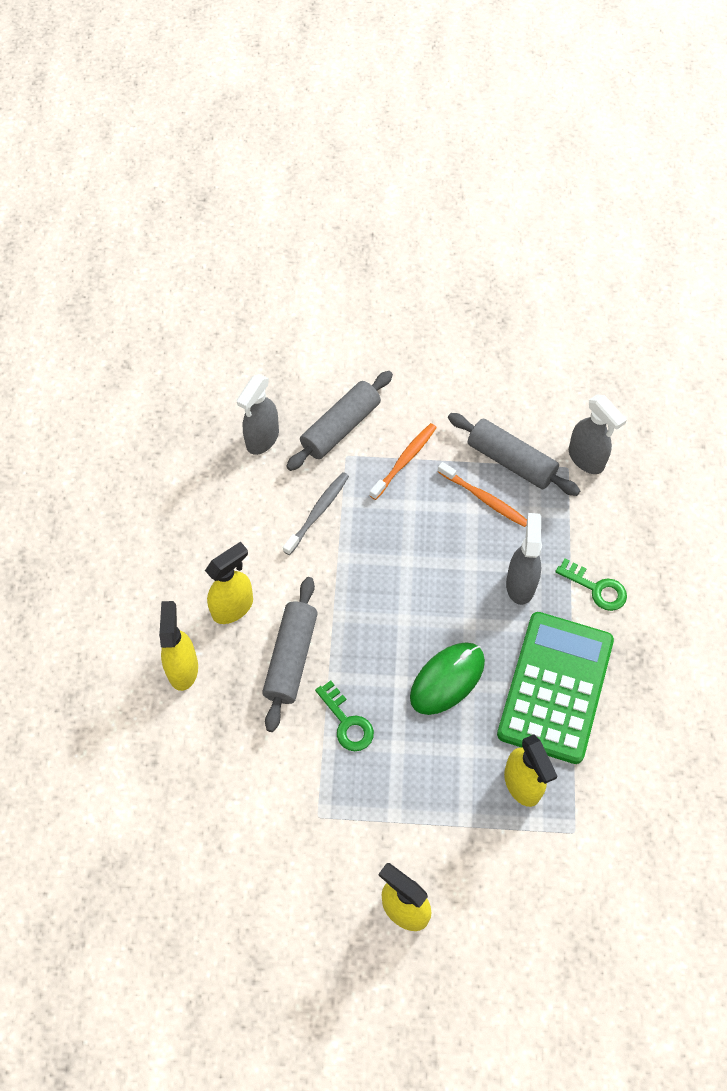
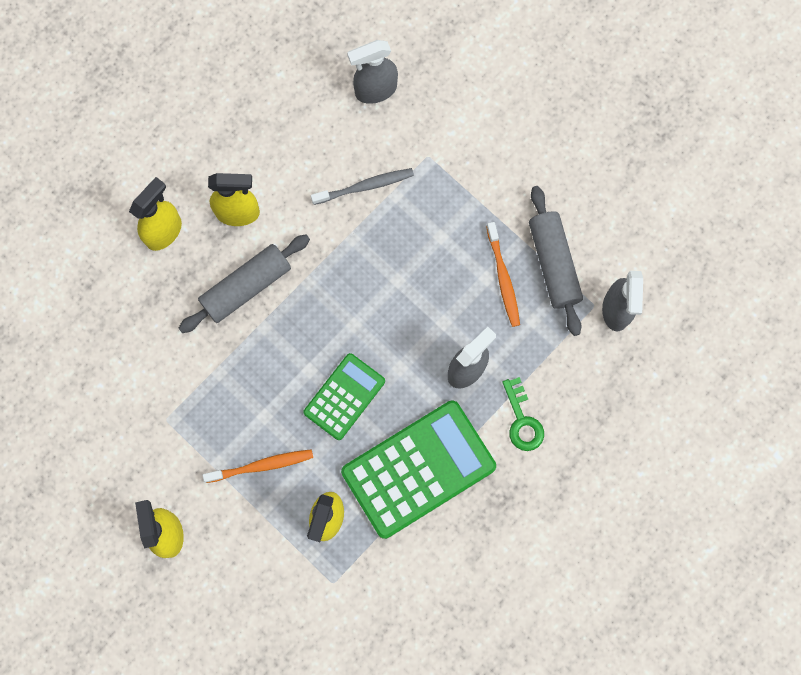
camera: 40 degrees right, 15 degrees up
(340, 427) = (444, 128): grey rolling pin -> none
(346, 722) = (244, 368): green key -> none
(404, 460) = (470, 196): orange toothbrush -> orange toothbrush (261, 465)
(447, 679) = (344, 396): green mouse -> green calculator

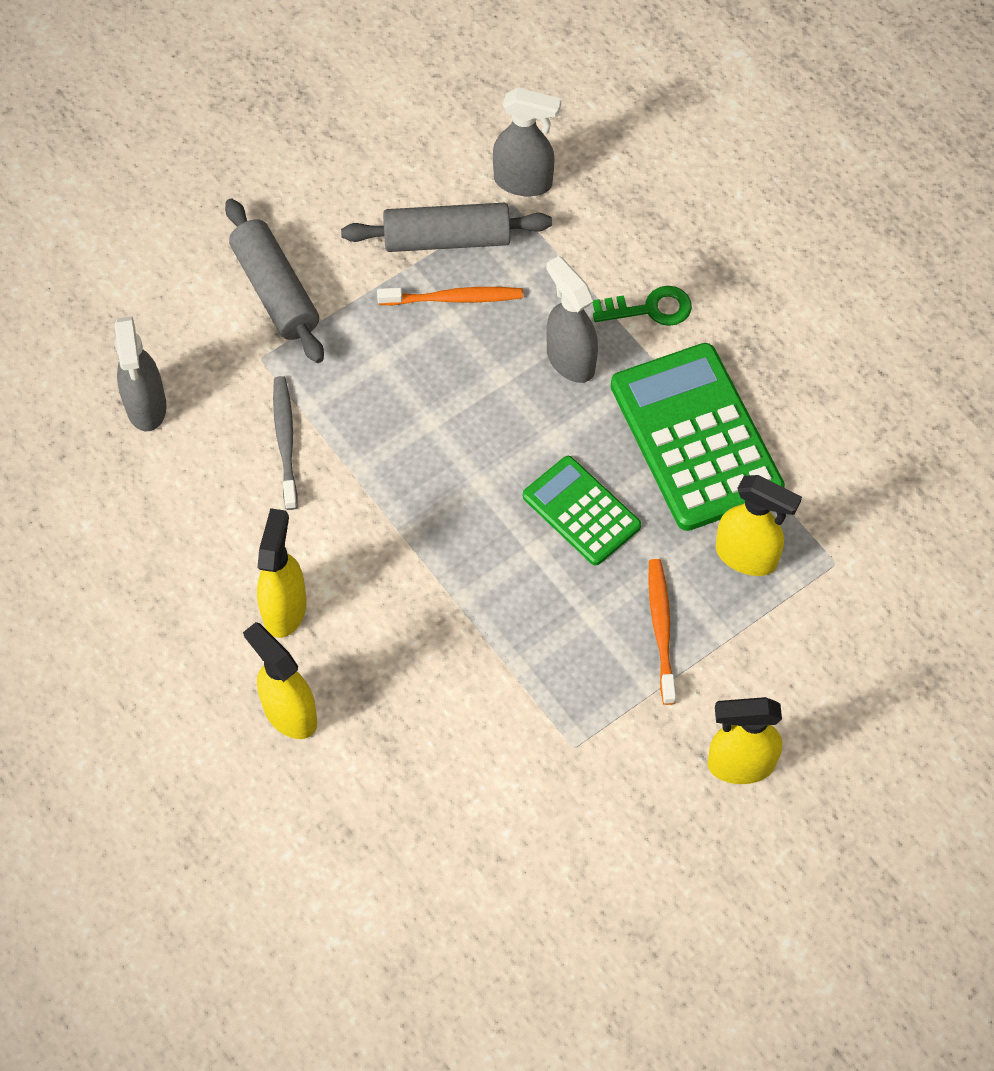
camera: 80 degrees left, 15 degrees down
(246, 287) = (398, 613): grey rolling pin -> grey rolling pin (275, 291)

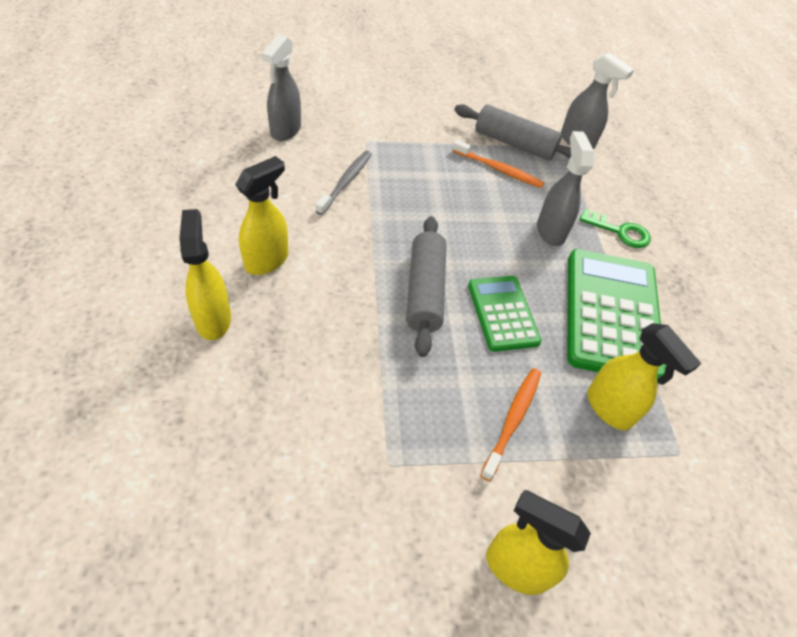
camera: 25 degrees right, 10 degrees down
(275, 291) = (400, 119): grey rolling pin -> grey rolling pin (424, 291)

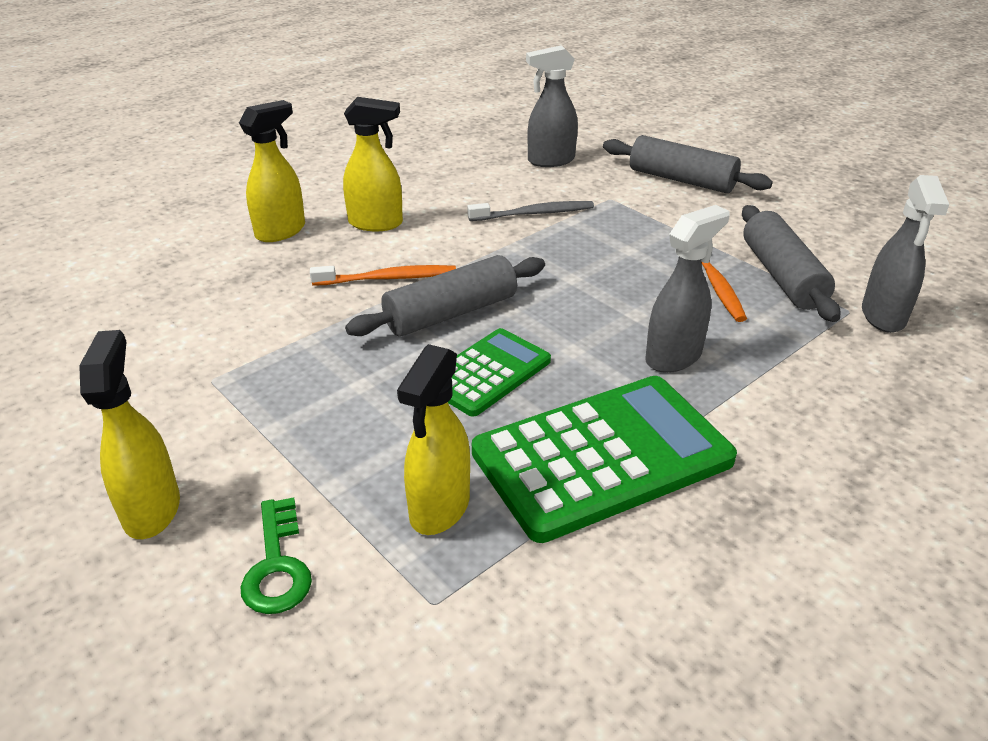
camera: 60 degrees right, 15 degrees down
(378, 102) = (681, 180): none -> grey rolling pin
(513, 420) = (341, 437): orange toothbrush -> orange toothbrush (388, 278)
(619, 232) = (769, 412): green key -> green key (277, 565)

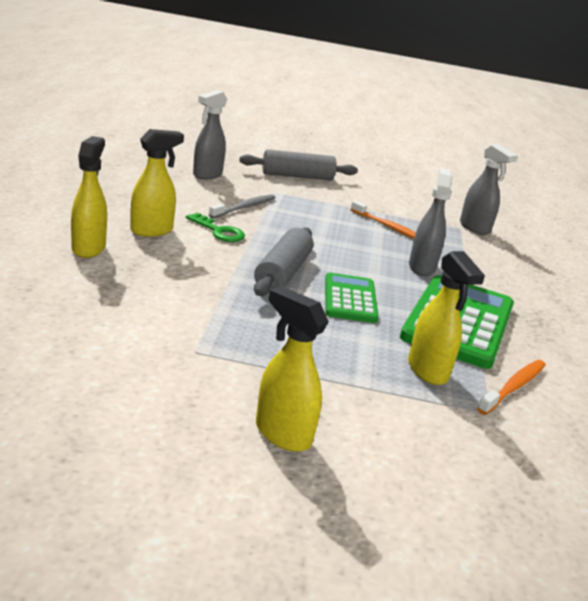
camera: 45 degrees left, 10 degrees down
(277, 565) = (396, 429): green key -> green key (218, 231)
(388, 278) = (214, 262): orange toothbrush -> orange toothbrush (513, 387)
(782, 276) = (412, 218): grey rolling pin -> none

